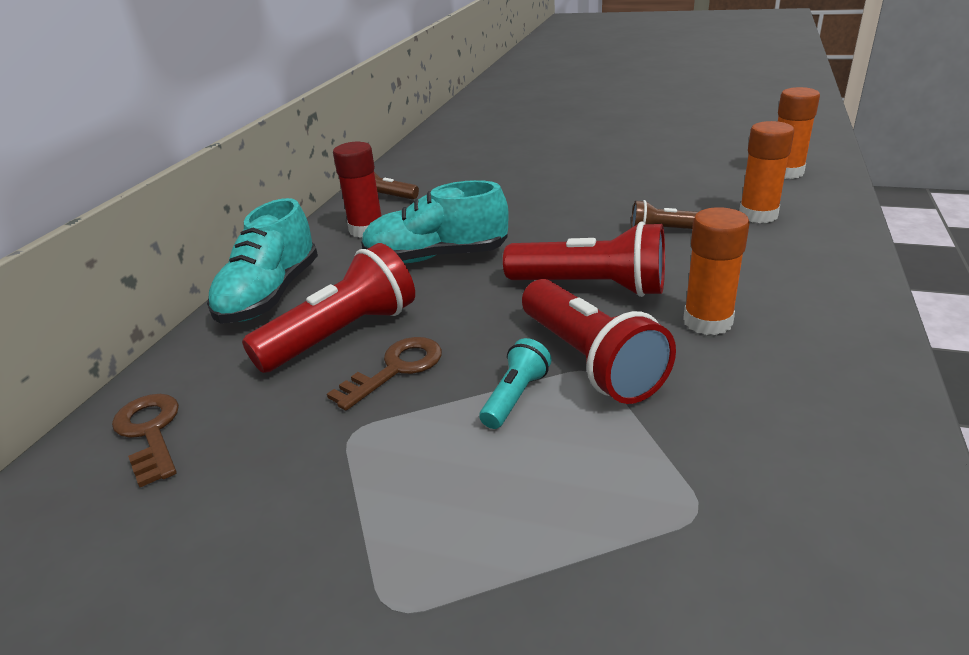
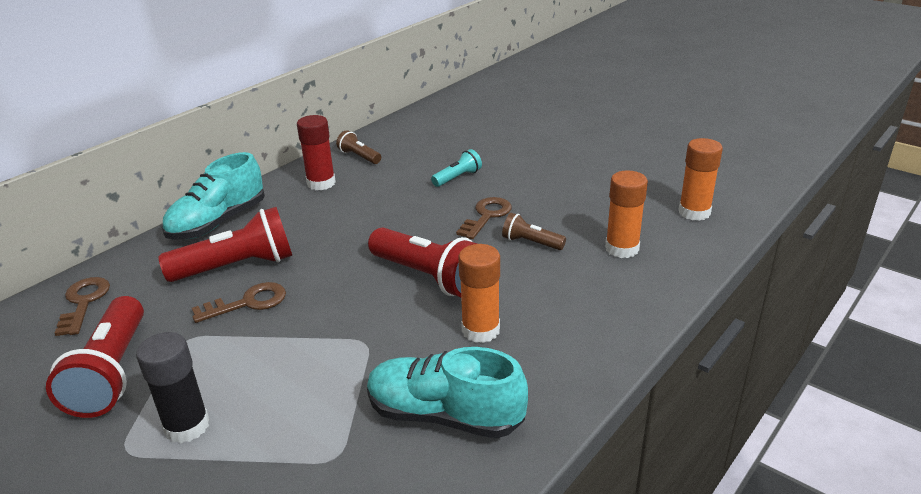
camera: 20 degrees right, 0 degrees up
(436, 257) = (347, 221): turquoise shoe -> turquoise shoe (444, 415)
(456, 542) = (187, 426): none -> black glue stick
(515, 397) = (301, 346): turquoise flashlight -> turquoise flashlight (457, 178)
(589, 218) = (486, 216): none -> brown key
(590, 360) = (371, 335): red flashlight -> red flashlight (112, 373)

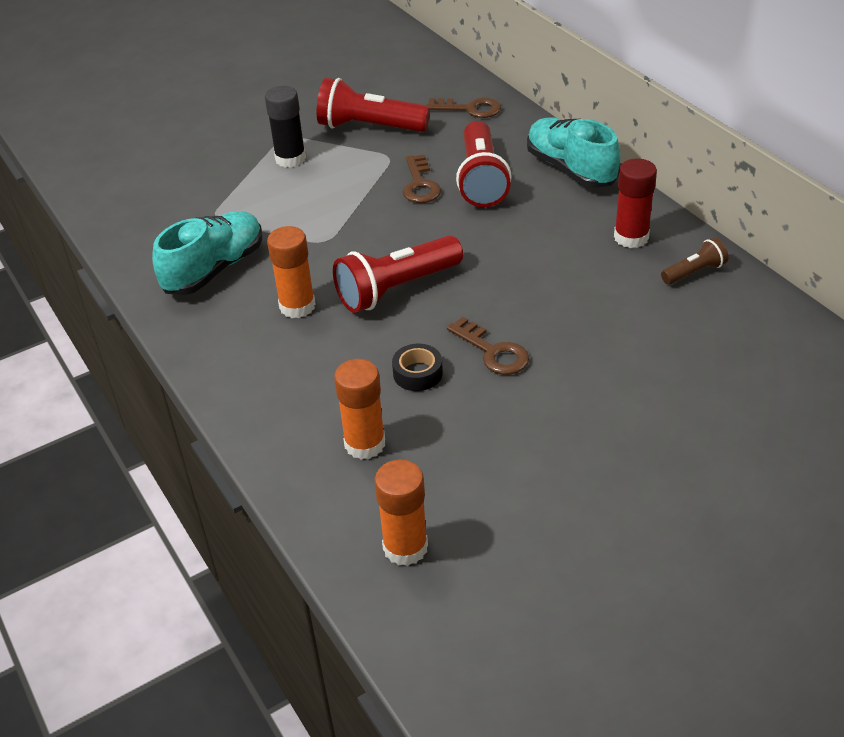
camera: 110 degrees right, 10 degrees up
(457, 178) = (600, 346): turquoise flashlight -> none
(531, 243) = (417, 373): brown flashlight -> black tape

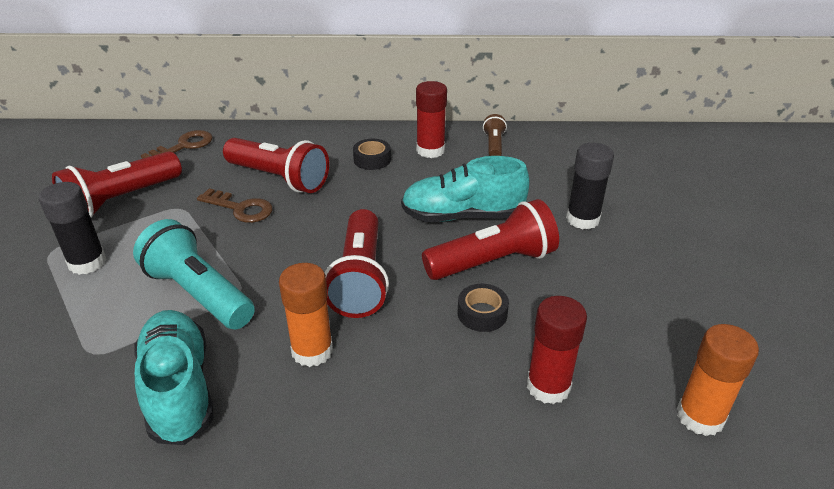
camera: 60 degrees left, 5 degrees down
(306, 224) = (199, 293): none -> turquoise flashlight
(365, 444) = (548, 386): orange glue stick -> red glue stick
(493, 352) = (493, 262): brown key -> red flashlight
(570, 169) = (324, 139): turquoise shoe -> turquoise shoe (462, 216)
(571, 212) = (372, 159): none -> black tape
(625, 384) = (582, 219): none -> black glue stick

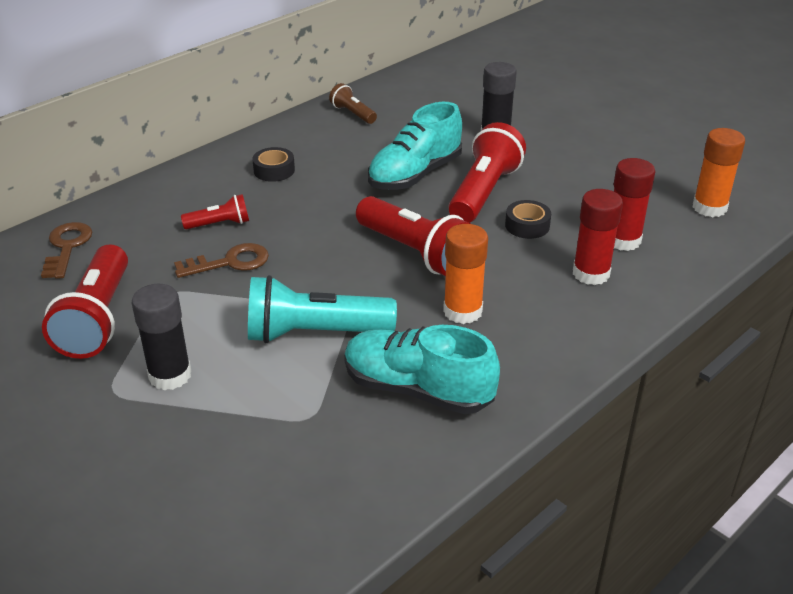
camera: 45 degrees left, 0 degrees up
(279, 179) = (220, 224): red flashlight -> red flashlight, size x0.52
(430, 150) = (310, 141): red glue stick -> red glue stick (591, 273)

